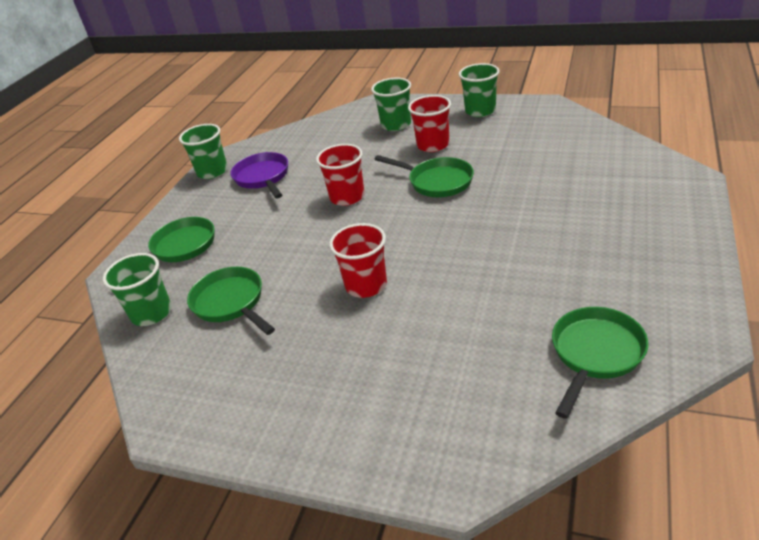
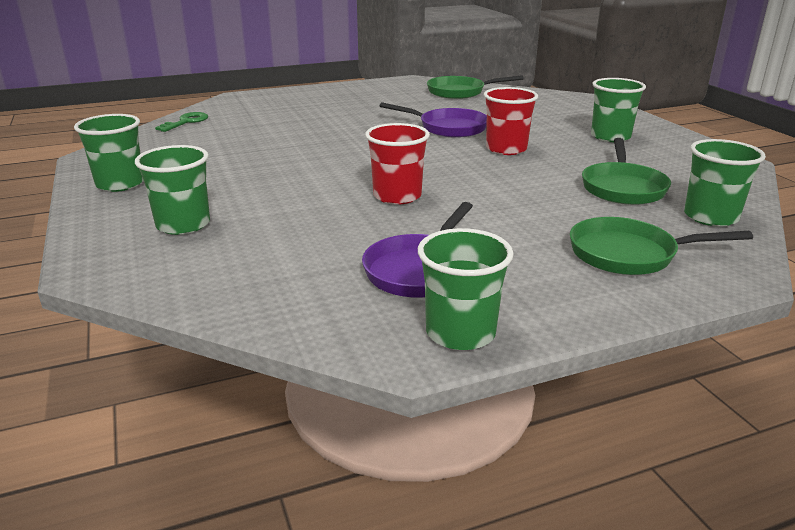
camera: 135 degrees left, 10 degrees down
(314, 380) = (610, 137): none -> green cup
(433, 145) = (235, 186): red cup -> none
(437, 181) = (319, 165): green pan -> none
(456, 277) = (448, 128): none -> purple pan
(609, 142) = (186, 122): none -> green key

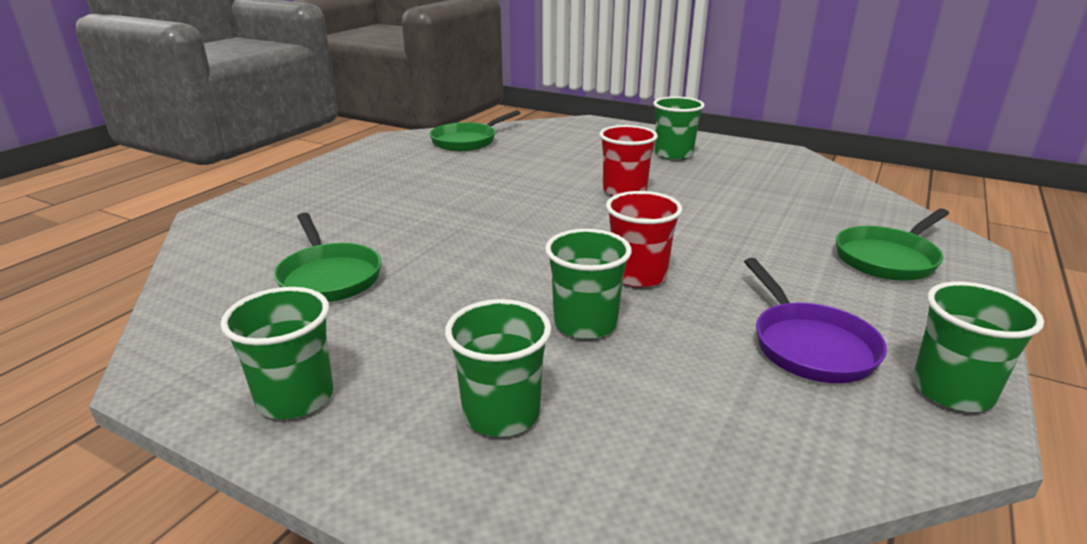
camera: 40 degrees left, 0 degrees up
(186, 122) = (209, 270): green key -> none
(448, 128) = (534, 184): purple pan -> none
(623, 188) = (771, 200): green pan -> green pan (329, 277)
(710, 217) = (863, 205): green cup -> green cup (585, 324)

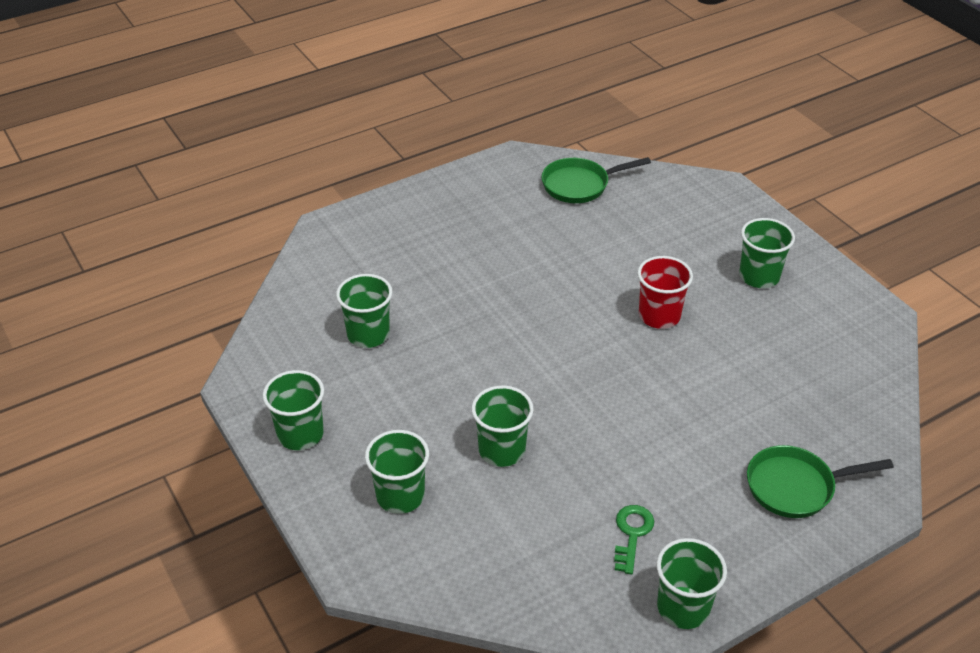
camera: 30 degrees right, 15 degrees up
(329, 277) = (368, 334): green pan -> green cup
(638, 275) = (577, 421): red cup -> none
(809, 345) = (632, 534): purple pan -> green key

